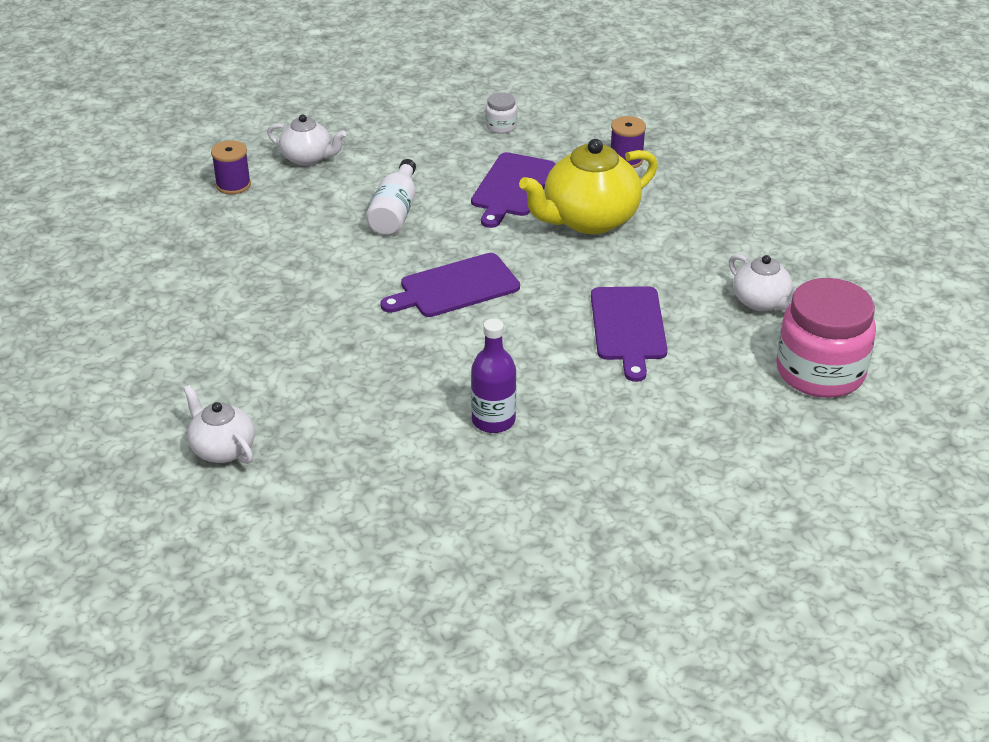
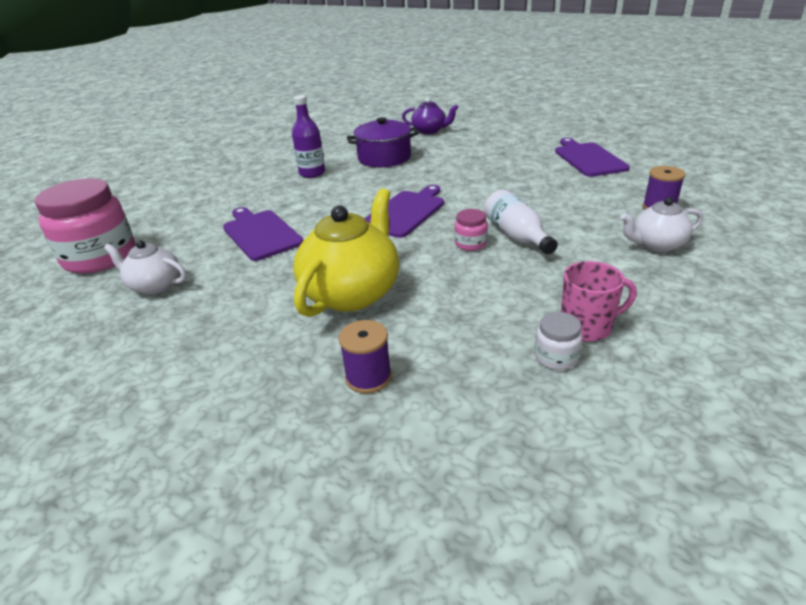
camera: 150 degrees right, 5 degrees down
(222, 449) = (430, 131): white teapot -> purple teapot
(368, 406) = (384, 158): none -> purple pot
(443, 222) = (470, 244): none -> pink jar
(457, 132) = (587, 327): none -> pink mug
(512, 187) = (453, 293): purple cutting board -> purple cutting board (588, 158)

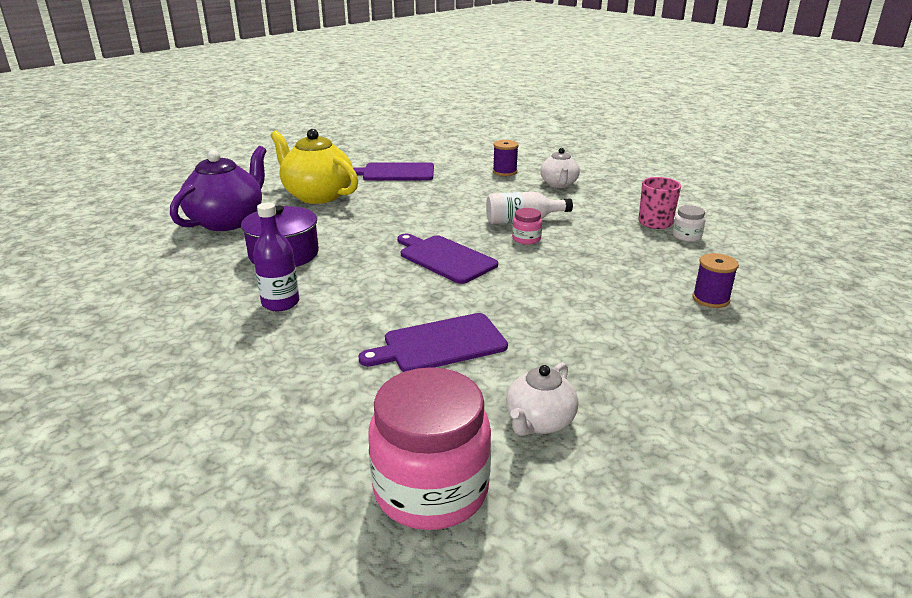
camera: 80 degrees left, 5 degrees down
(352, 293) = (591, 297): yellow teapot -> yellow teapot (317, 195)
(430, 131) = (227, 221): purple teapot -> purple teapot, size x1.76

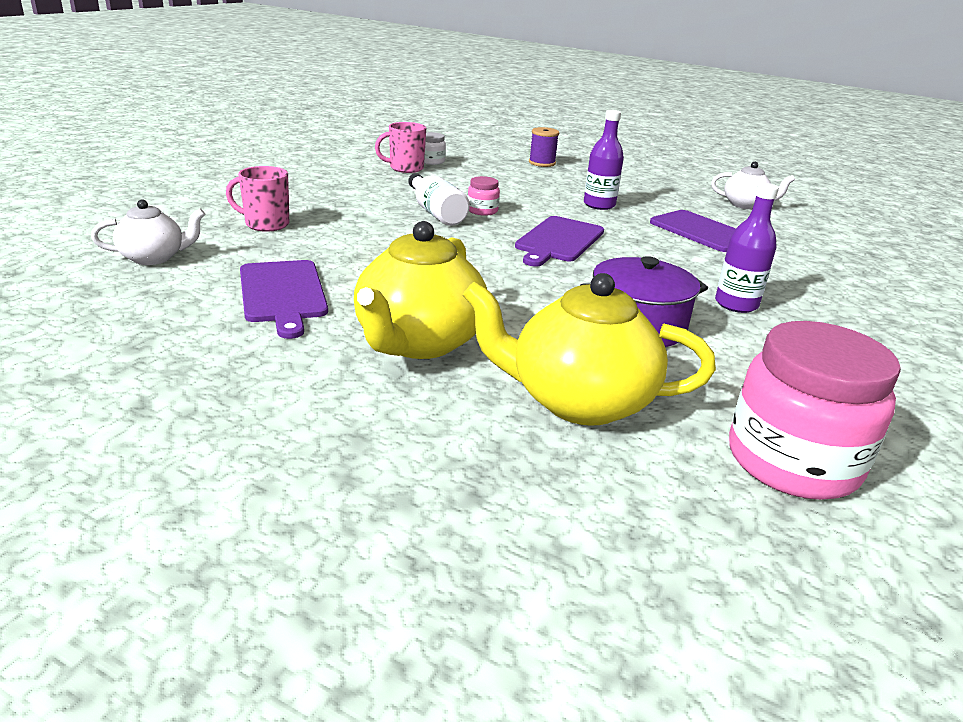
camera: 110 degrees left, 0 degrees up
(227, 221) = (578, 401): purple teapot -> yellow teapot
(431, 489) = (840, 226): pink jar -> pink jar (792, 462)
(505, 172) = (266, 224): purple spool -> pink mug
(541, 300) = (599, 205): none -> purple bottle
(559, 184) = (309, 198): white teapot -> white teapot (154, 258)

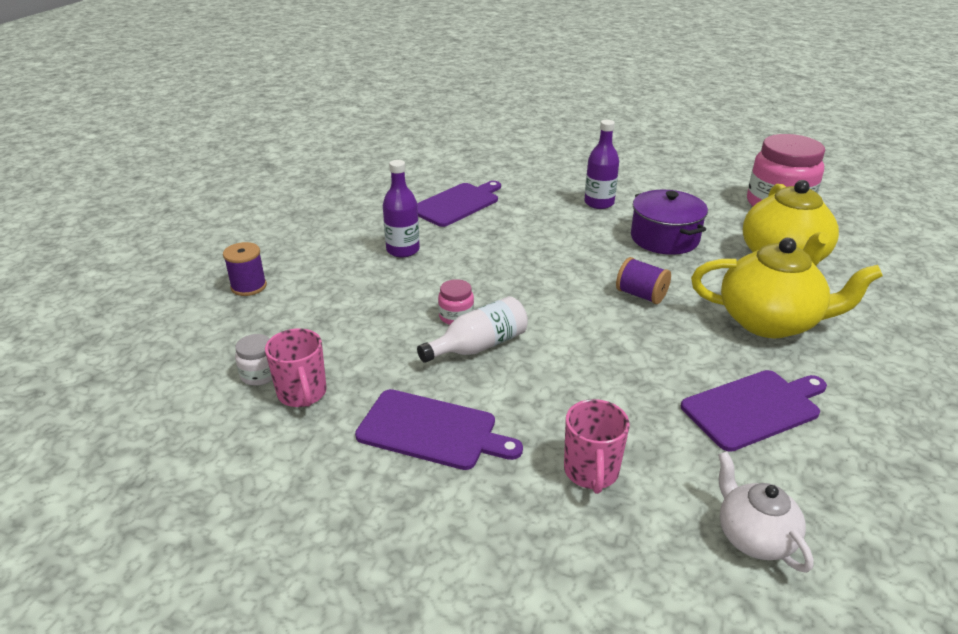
camera: 95 degrees left, 5 degrees up
(498, 285) = (641, 295): none -> purple spool
(558, 241) = (519, 270): purple cutting board -> purple cutting board (432, 430)
(746, 205) = (370, 182): white teapot -> none

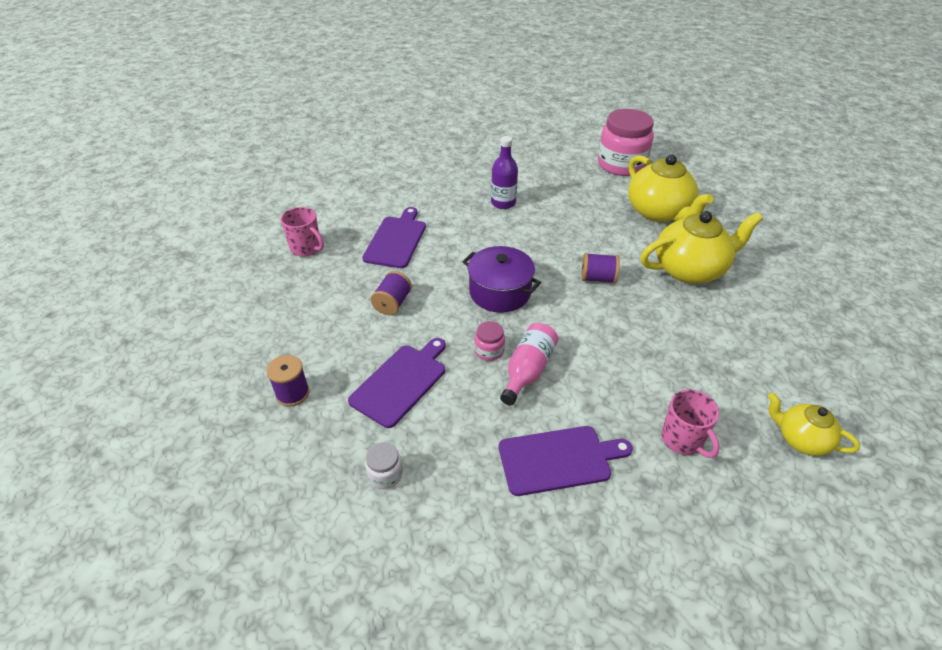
camera: 30 degrees left, 10 degrees up
(302, 394) = (436, 475): pink mug -> pink mug (306, 248)
(403, 250) = (392, 303): purple bottle -> purple spool
(479, 346) = (528, 370): white bottle -> pink bottle
(664, 238) = (573, 221): purple pot -> purple pot (500, 292)
(753, 536) = (801, 439): white teapot -> yellow teapot
(754, 408) = (732, 343): purple cutting board -> purple cutting board (401, 382)

